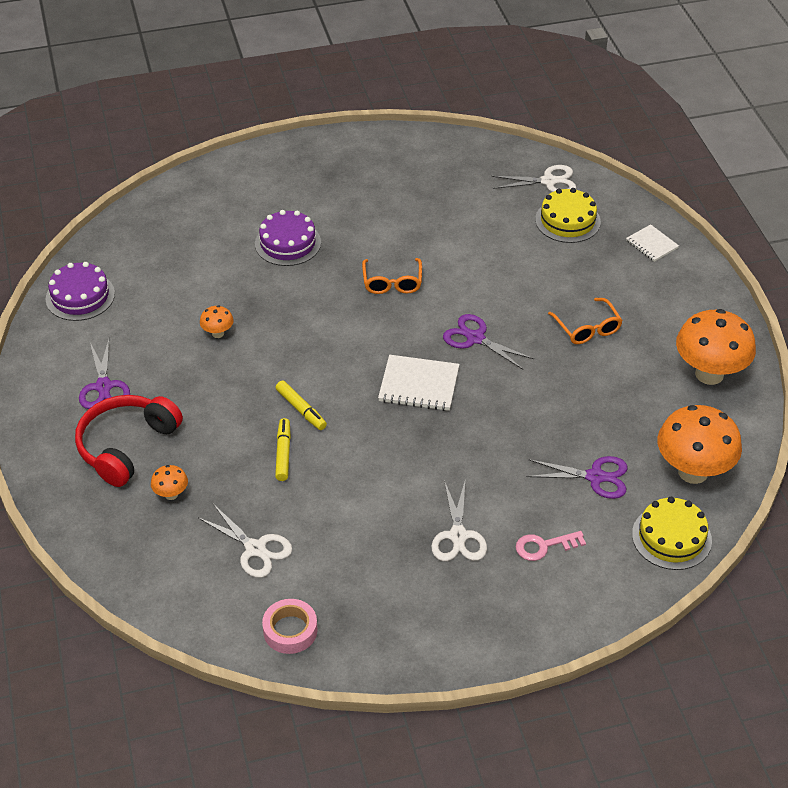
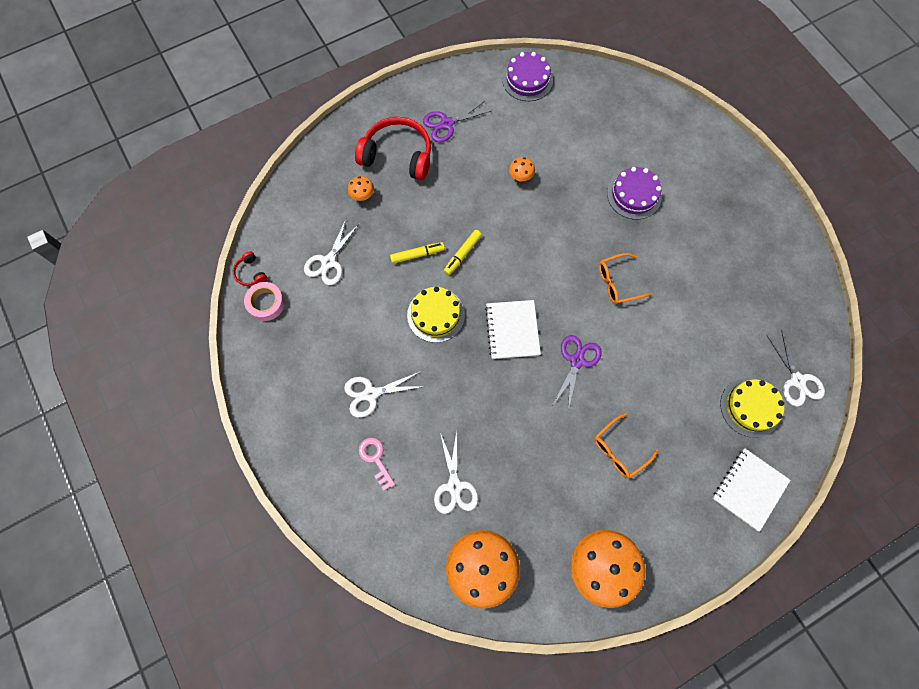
camera: 75 degrees right, 25 degrees up
(236, 642) = (250, 273): none -> red headphones
(595, 477) = (454, 486): purple scissors -> white scissors
(651, 244) = (749, 489): white notebook -> white notebook, size x1.62
(671, 537) = (407, 558): yellow cake -> yellow cake (436, 315)

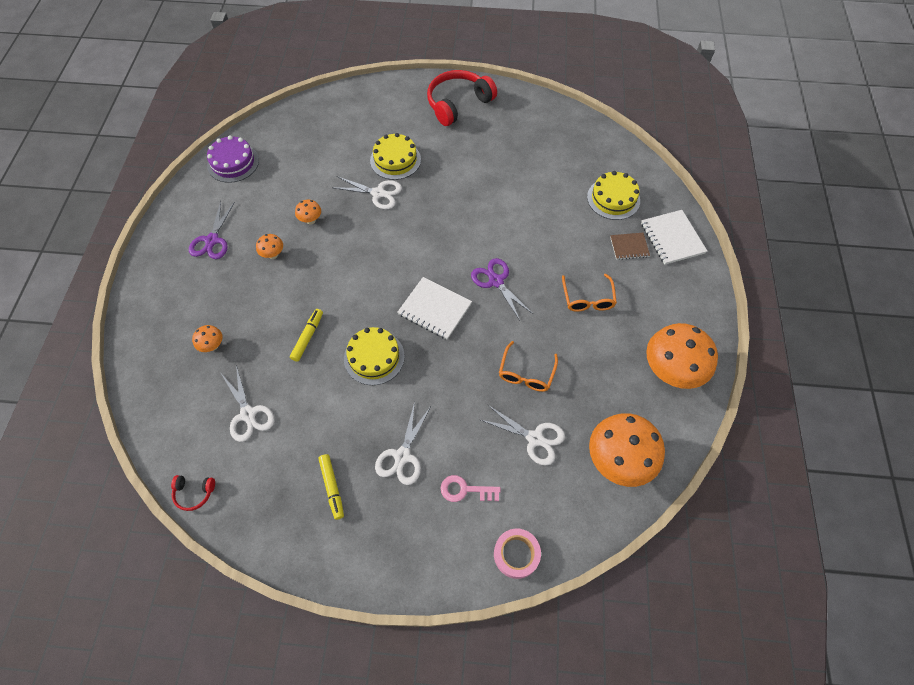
camera: 55 degrees left, 10 degrees down
(266, 303) = (237, 497): pink tape -> pink tape (516, 554)
(397, 155) = (203, 294): red headphones -> red headphones (458, 104)
(462, 254) = (338, 303): yellow marker -> yellow marker (332, 487)
(468, 175) = (273, 255): none -> orange mushroom
(618, 282) = (455, 214): orange glasses -> orange glasses (526, 373)
(634, 195) = (395, 160): purple cake -> yellow cake
(706, 454) = (629, 247): none -> brown notebook
(797, 380) = (613, 161): white scissors -> white scissors (378, 193)

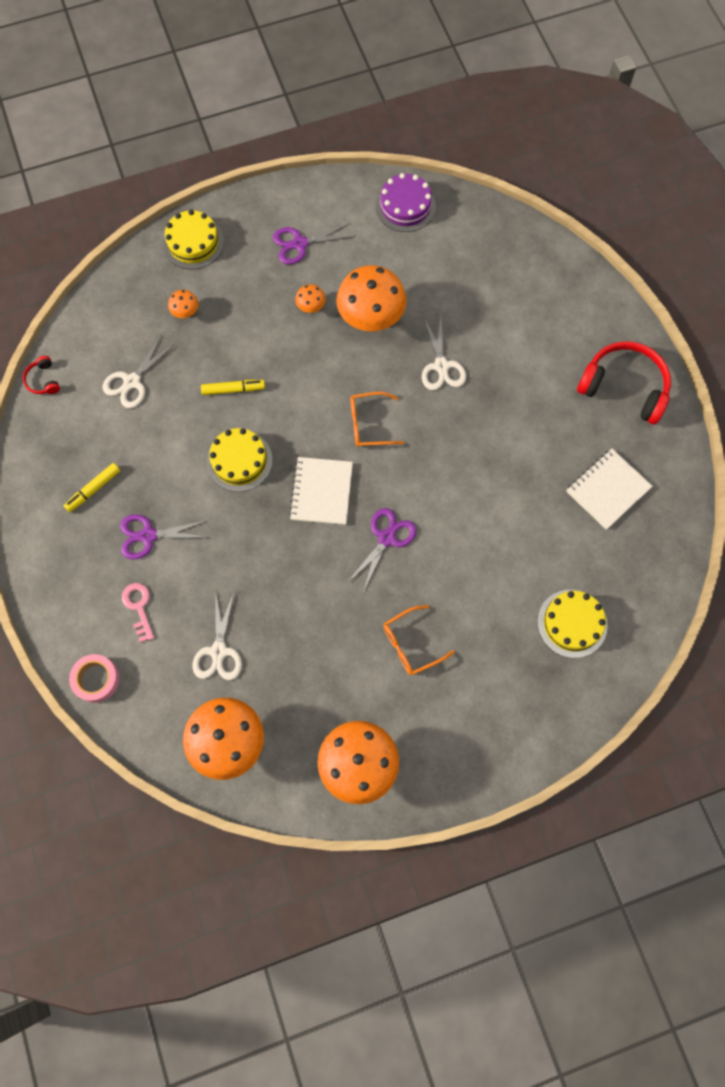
camera: 65 degrees right, 10 degrees up
(311, 220) = (371, 319): orange mushroom -> orange mushroom, size x2.25
(395, 160) = (498, 361): yellow cake -> yellow cake (193, 243)
(402, 456) = (148, 536): white scissors -> purple scissors
(526, 373) = (287, 614): orange glasses -> orange glasses (369, 424)
(629, 247) = (508, 666): brown notebook -> none
(672, 238) = (547, 712): white notebook -> white notebook (608, 489)

